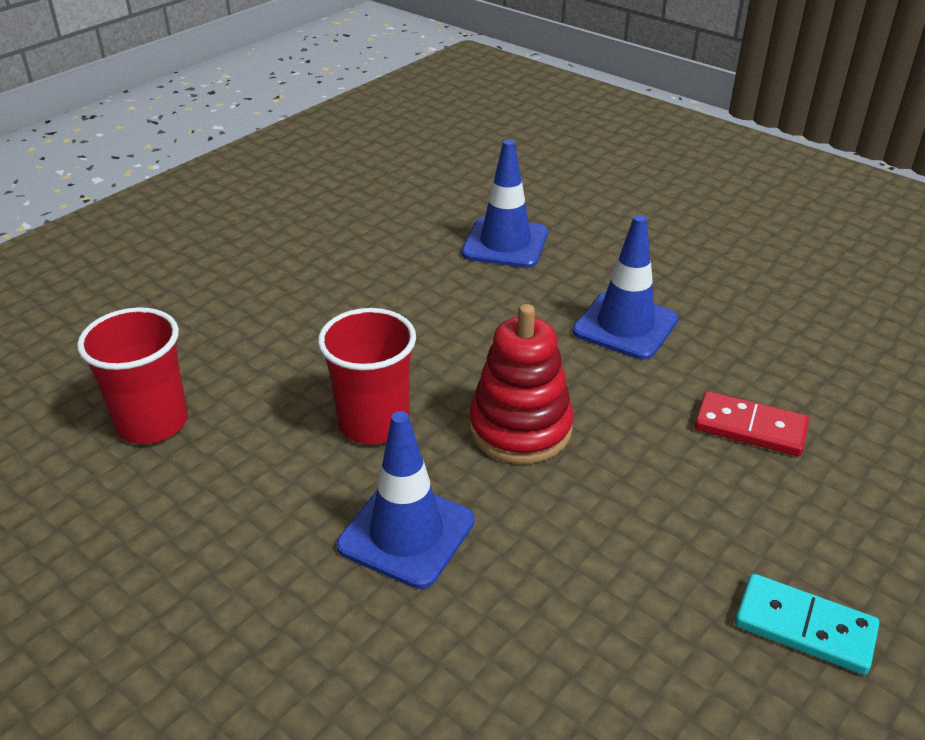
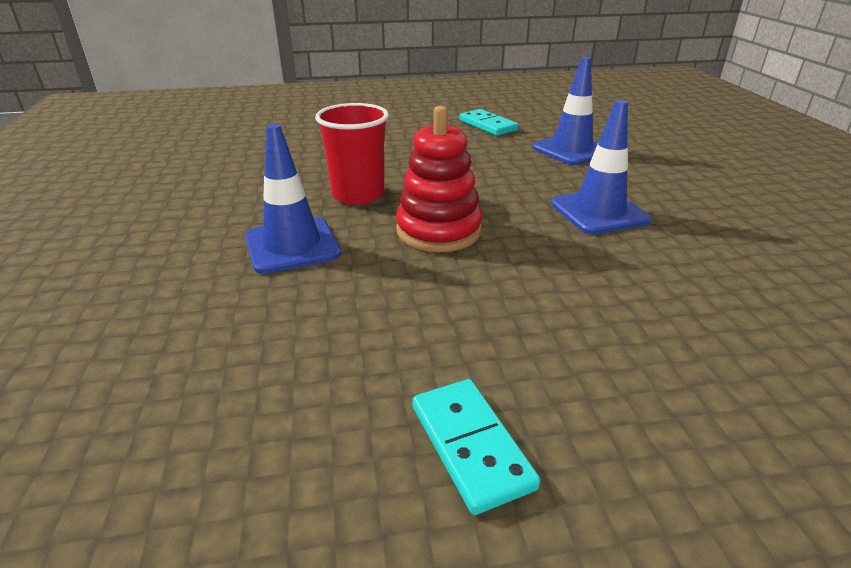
camera: 40 degrees right, 5 degrees down
(152, 423) = (259, 155): red cup -> none
(371, 238) = (487, 125): none -> turquoise domino
(750, 428) = (620, 303): red domino -> none

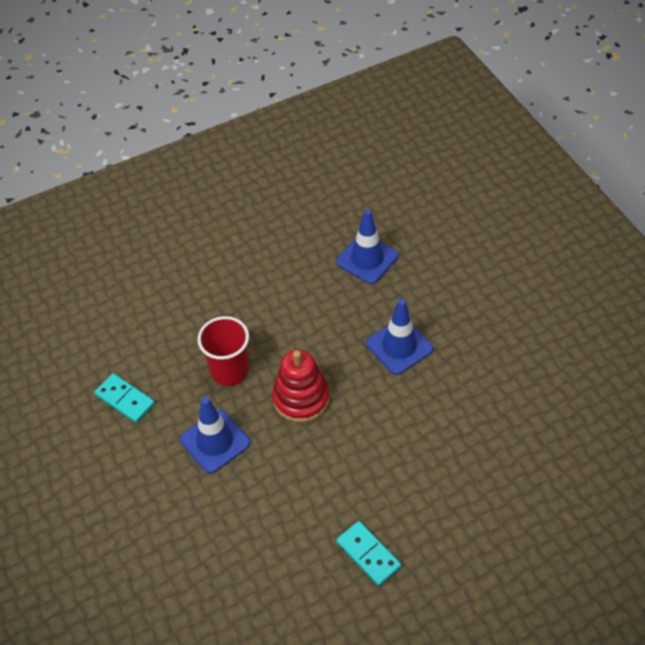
camera: 15 degrees left, 20 degrees up
(487, 125) = (290, 231): turquoise domino -> turquoise domino (125, 399)

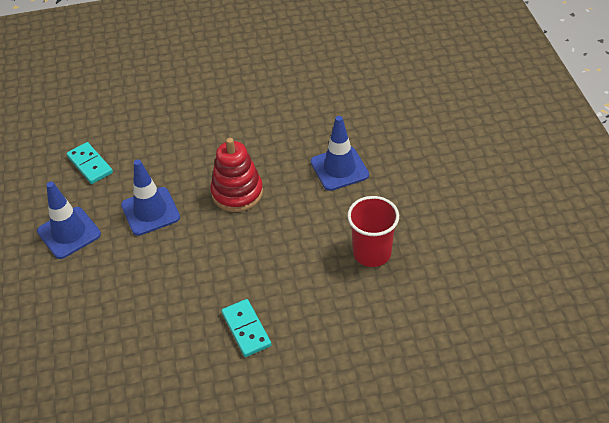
camera: 15 degrees right, 5 degrees down
(229, 370) = (185, 159): red cup -> red cup (372, 253)
(367, 259) = (338, 96): blue traffic cone -> blue traffic cone (69, 233)

